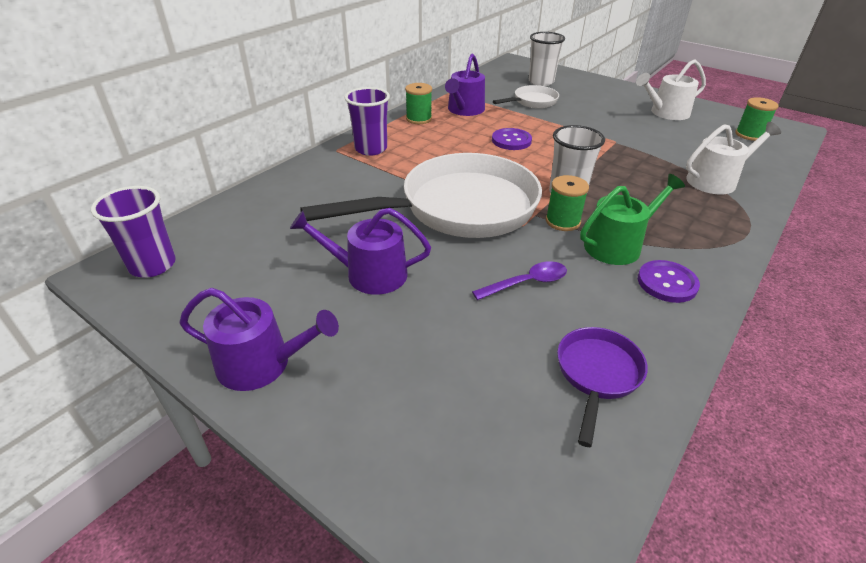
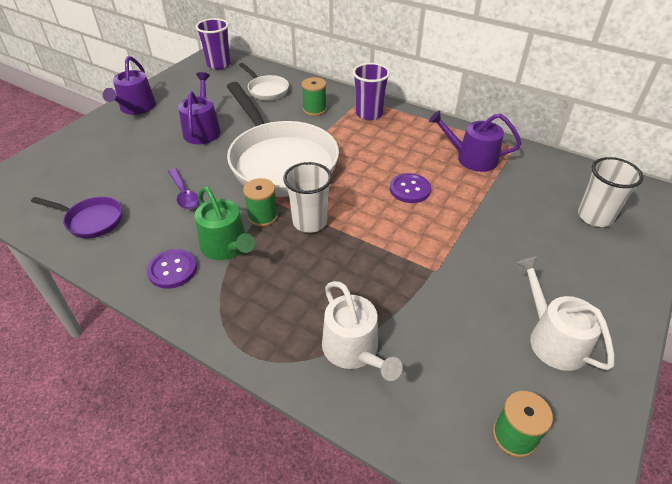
camera: 85 degrees right, 5 degrees up
(419, 119) = (437, 132): green spool -> green spool (314, 109)
(532, 102) = (521, 207): white pan -> white pan (266, 90)

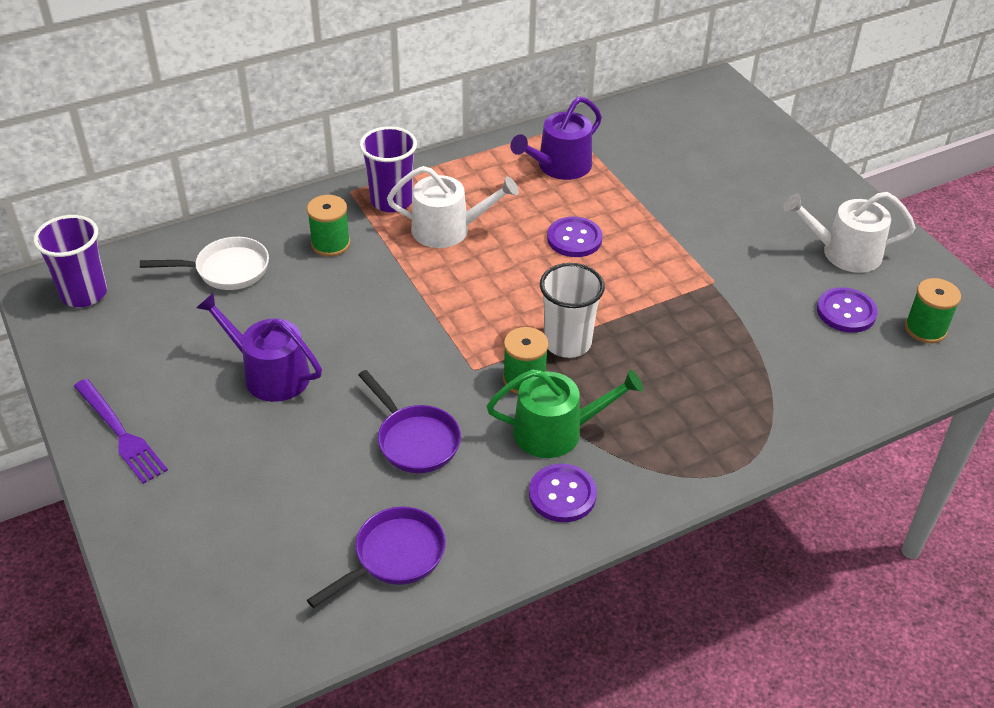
camera: 60 degrees left, 0 degrees up
(136, 108) = (120, 433): purple watering can -> purple fork
(184, 194) = (415, 440): purple spoon -> purple pan
(280, 161) = (423, 323): white pan -> none
(354, 350) = (781, 387): white watering can -> white watering can (448, 229)
(479, 365) = (846, 312): none -> purple button
(595, 217) = (717, 140): white cup -> none

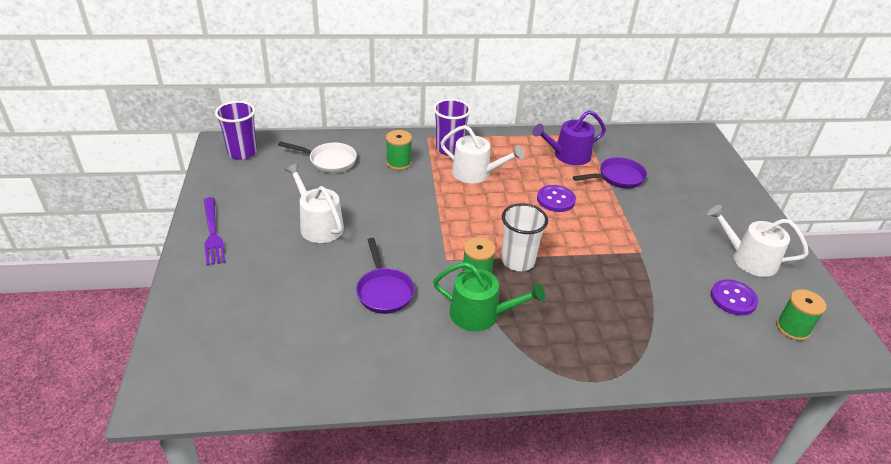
camera: 20 degrees right, 5 degrees down
(269, 373) = (318, 225): purple watering can -> white watering can
(394, 556) = (328, 360): purple pan -> purple pan (617, 178)
(562, 495) = (463, 357): purple button -> none

